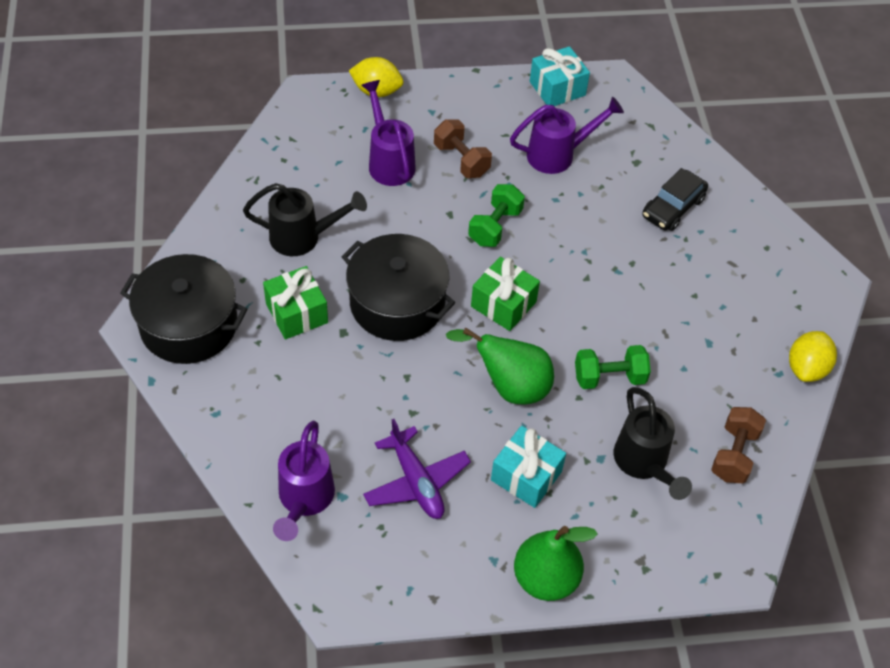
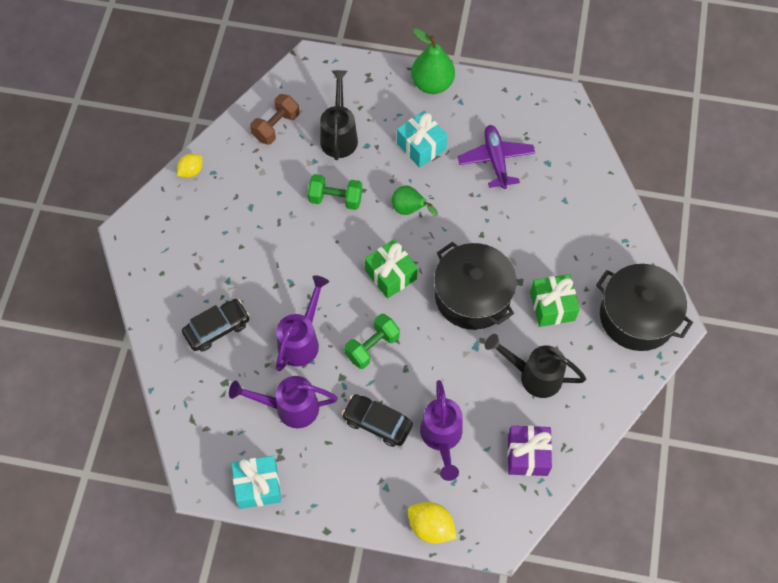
camera: 160 degrees left, 10 degrees up
(293, 165) = (527, 455): none -> purple gift
(304, 500) = (573, 166): purple watering can -> purple watering can (302, 340)
(461, 160) = (377, 423): brown dumbbell -> black car
(510, 386) = (409, 209): green pear -> green pear, size x0.64
(806, 368) = (191, 171): yellow lemon -> yellow lemon, size x0.66

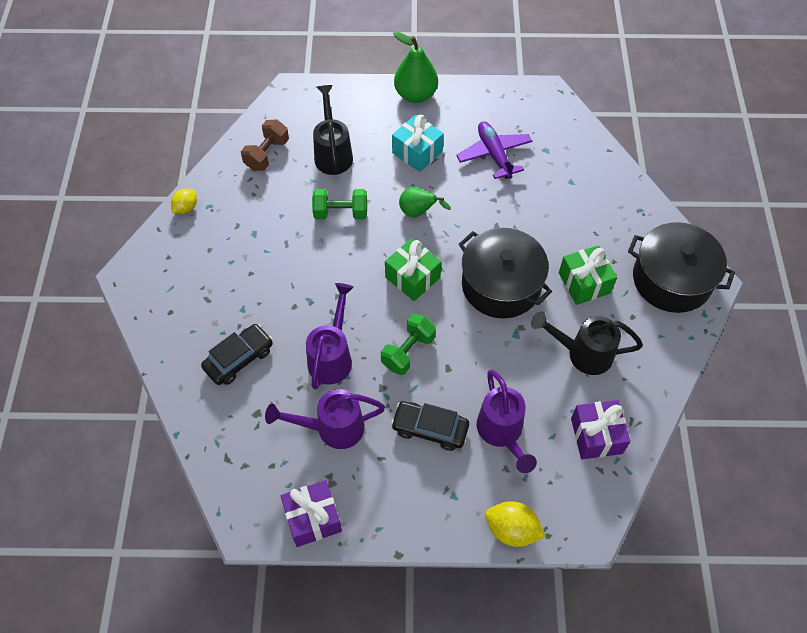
camera: 10 degrees left, 5 degrees down
(258, 486) = (313, 518): turquoise gift -> purple gift

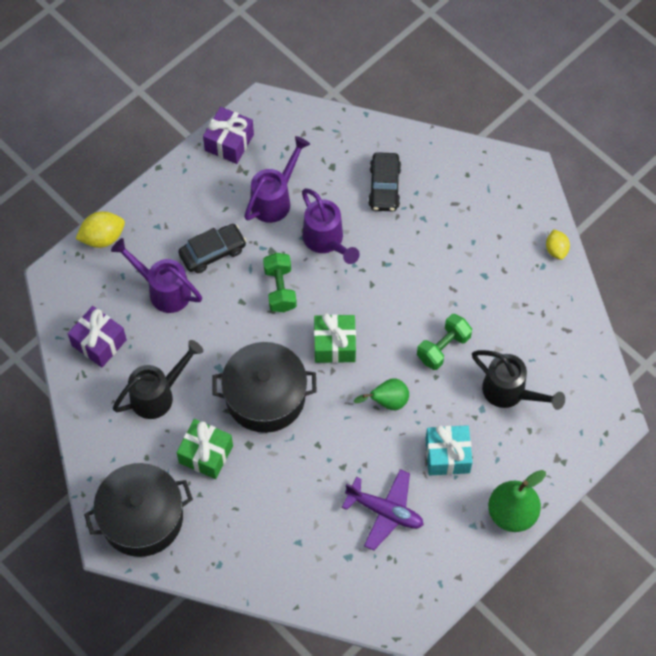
camera: 135 degrees right, 5 degrees up
(267, 154) = (557, 345): brown dumbbell -> none

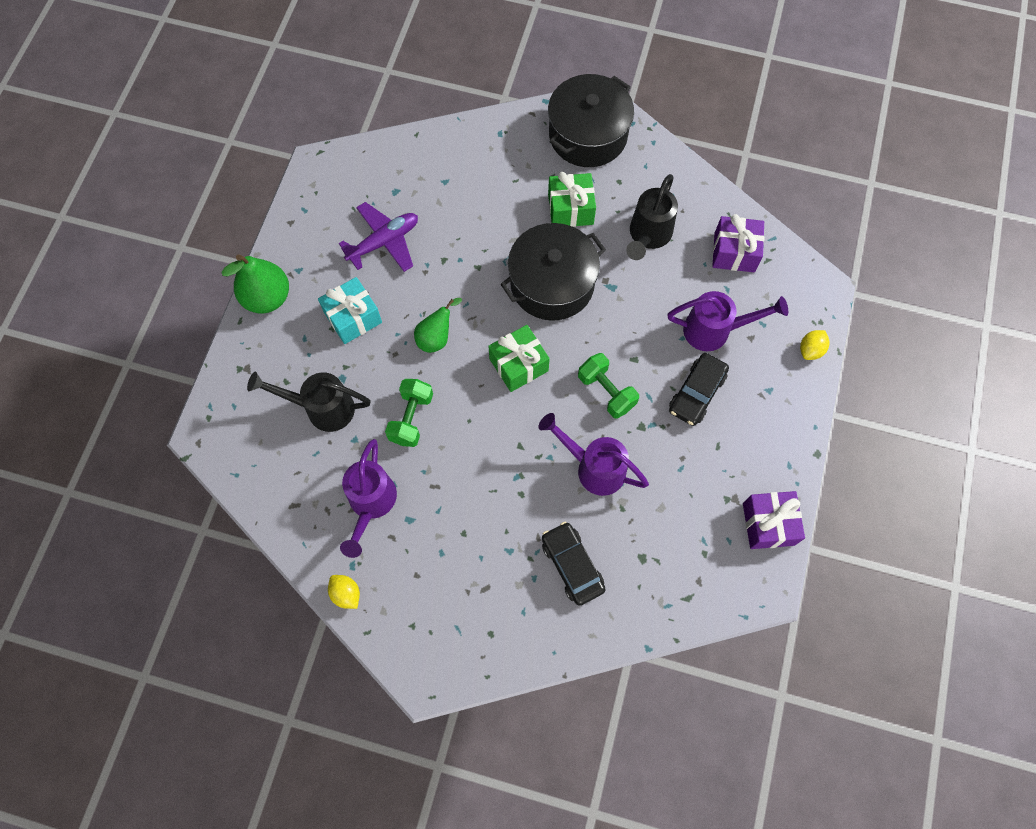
camera: 150 degrees right, 5 degrees up
(103, 237) = (810, 350): yellow lemon -> yellow lemon, size x0.66
(275, 199) = (676, 485): purple watering can -> purple watering can (370, 504)
(385, 511) = (384, 242): purple plane -> purple plane turned 150 degrees clockwise

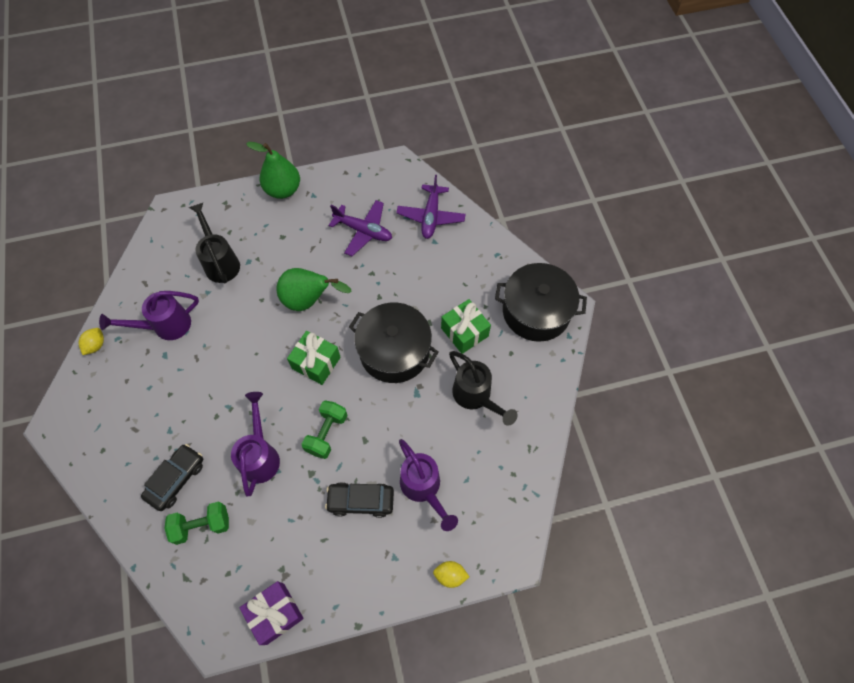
camera: 60 degrees right, 5 degrees down
(353, 317) = (296, 244): turquoise gift -> none
(411, 168) = (431, 216): none -> purple plane
(411, 418) = (239, 317): green dumbbell -> green dumbbell (202, 525)
(436, 337) = (308, 300): green pear -> green pear, size x1.57
(647, 236) = (476, 397): black watering can -> black watering can turned 120 degrees counterclockwise
(734, 252) = (503, 469): purple gift -> none

